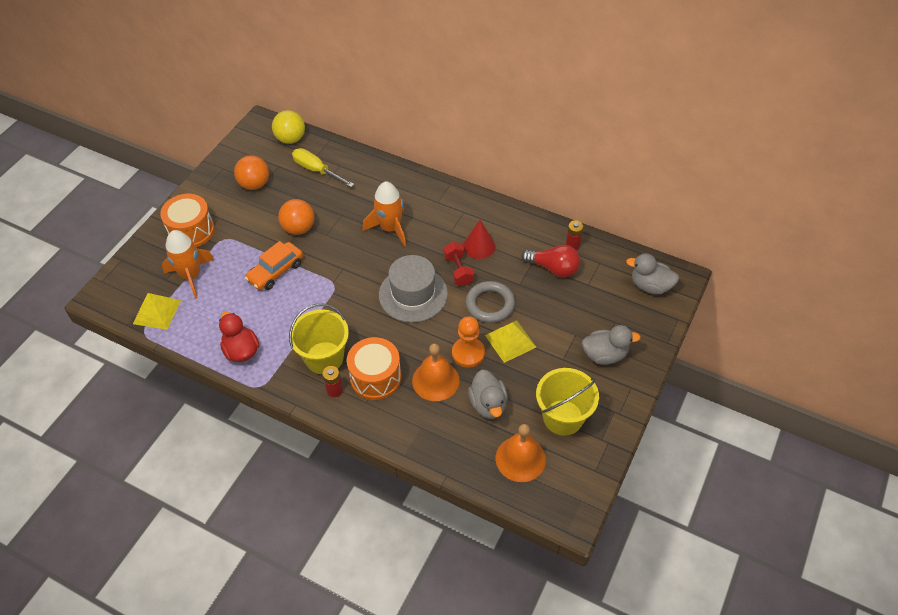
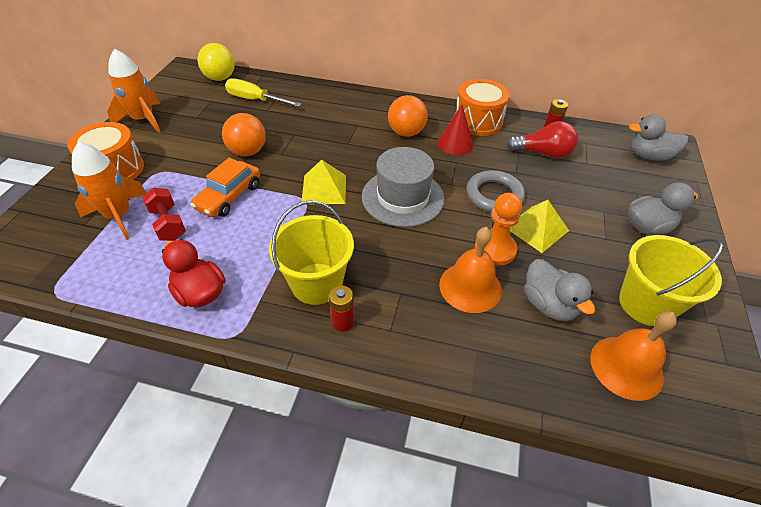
camera: 15 degrees left, 5 degrees down
(157, 312) = (72, 263): yellow pyramid -> yellow pyramid (324, 189)
(254, 184) = (187, 118): orange ball -> orange ball (406, 133)
(375, 377) = (392, 296): orange drum -> orange drum (478, 121)
(390, 228) = (352, 140): orange rocket -> orange rocket (143, 120)
(458, 270) = (444, 168): red dumbbell -> red dumbbell (168, 224)

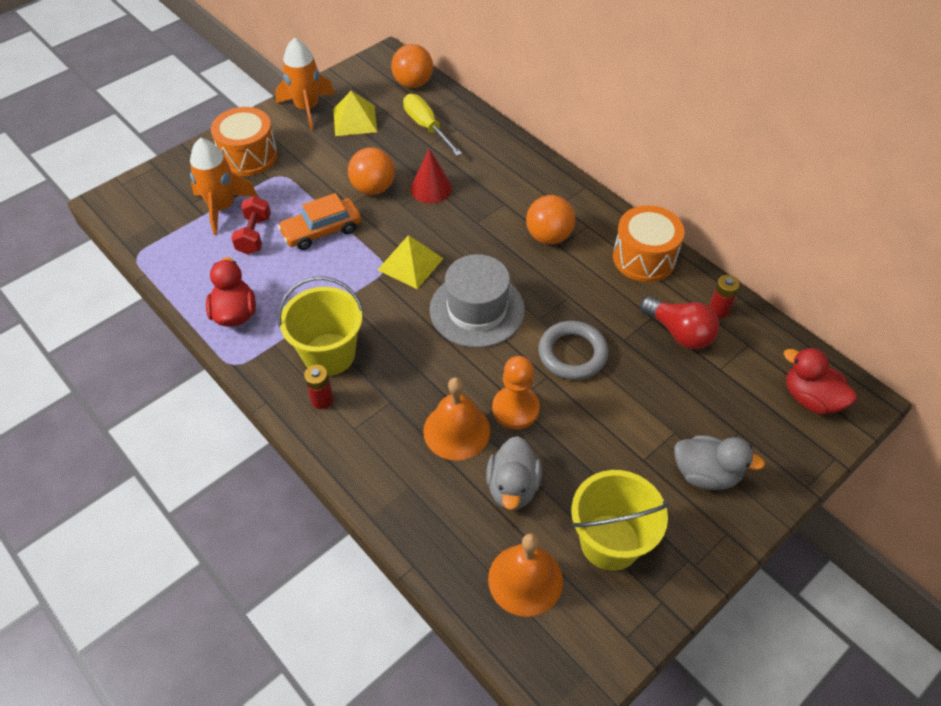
camera: 35 degrees right, 5 degrees up
(220, 78) = (413, 83): yellow ball -> orange ball
(455, 144) = (590, 274): red cone -> red cone (431, 188)
(536, 228) = (579, 411): yellow pyramid -> yellow pyramid (355, 120)
(648, 156) = (810, 398): grey duck -> red duck

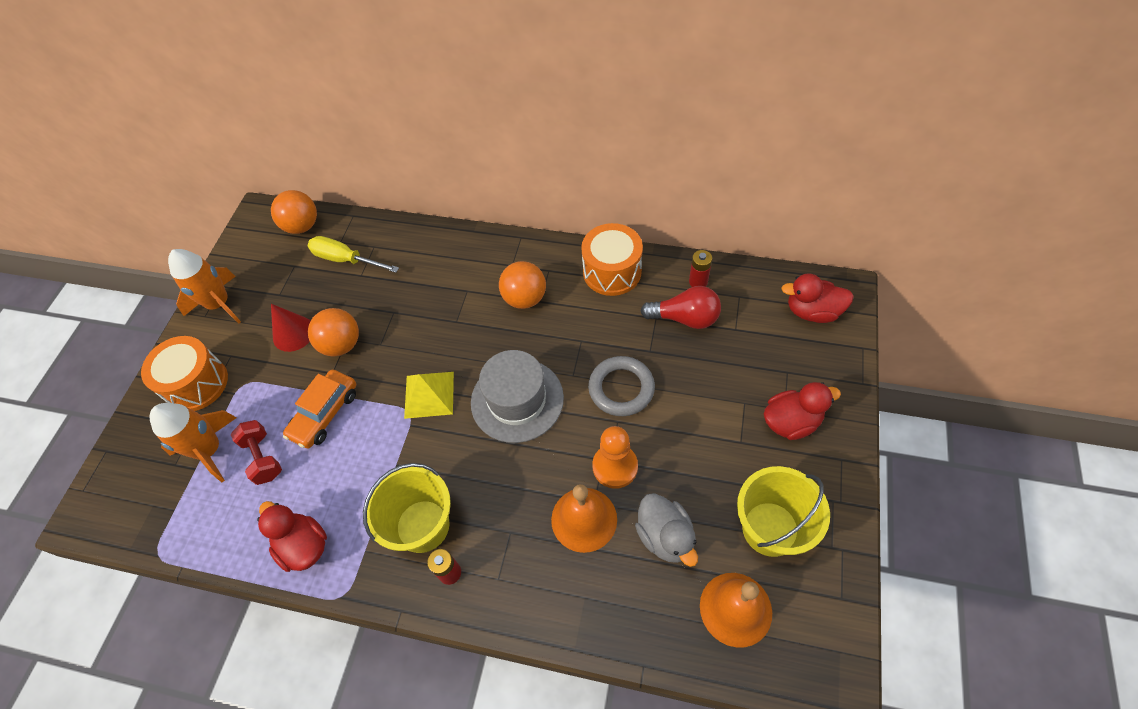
camera: 30 degrees left, 5 degrees up
(355, 120) = (274, 290): yellow pyramid -> none
(431, 188) = (393, 314): red cone -> red cone (293, 333)
(706, 474) = (791, 422): grey duck -> red duck

